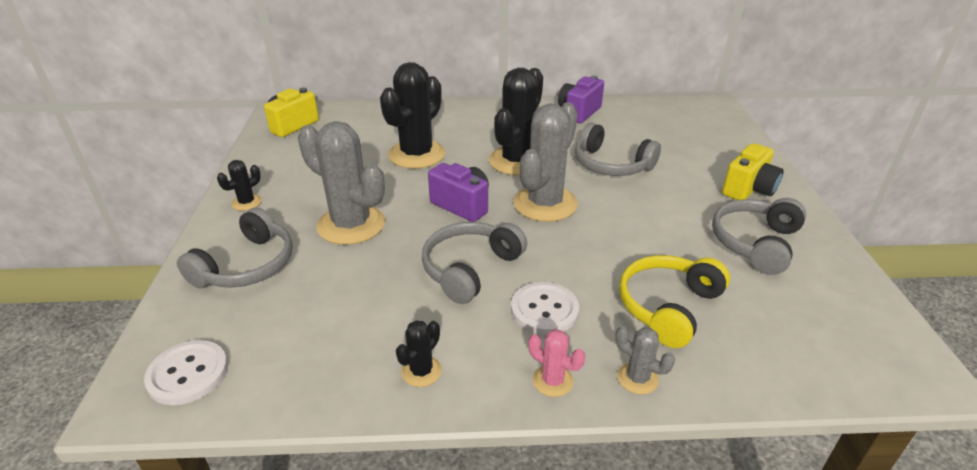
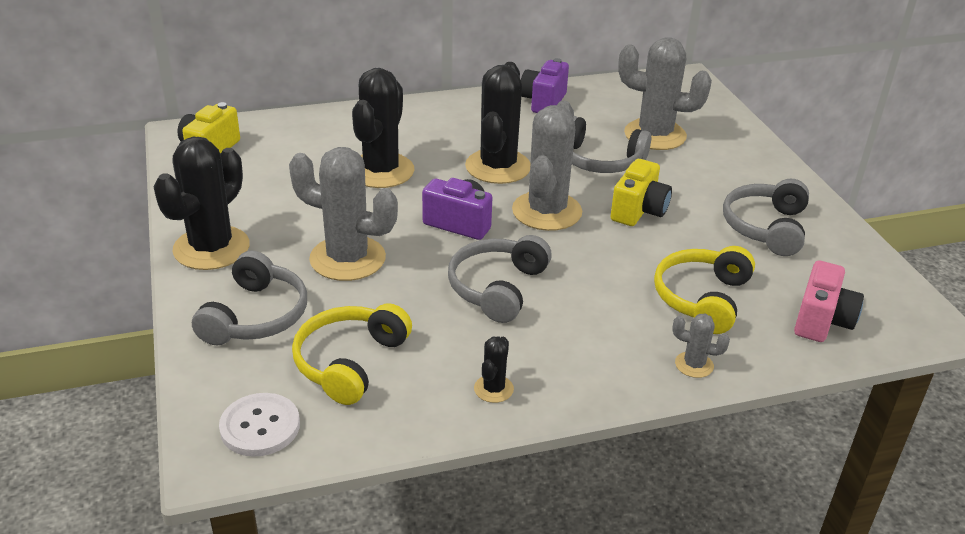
camera: 15 degrees left, 0 degrees up
(246, 202) = (211, 248): black cactus -> black cactus, size x2.21
(302, 321) = (349, 362): none -> yellow headphones
(544, 310) = (587, 317): white button -> none
(552, 381) = (619, 378): pink cactus -> none
(669, 148) = (655, 135): none -> grey cactus
(748, 189) = (746, 173): yellow camera -> yellow camera (639, 211)
(794, 350) = (821, 321): none -> pink camera

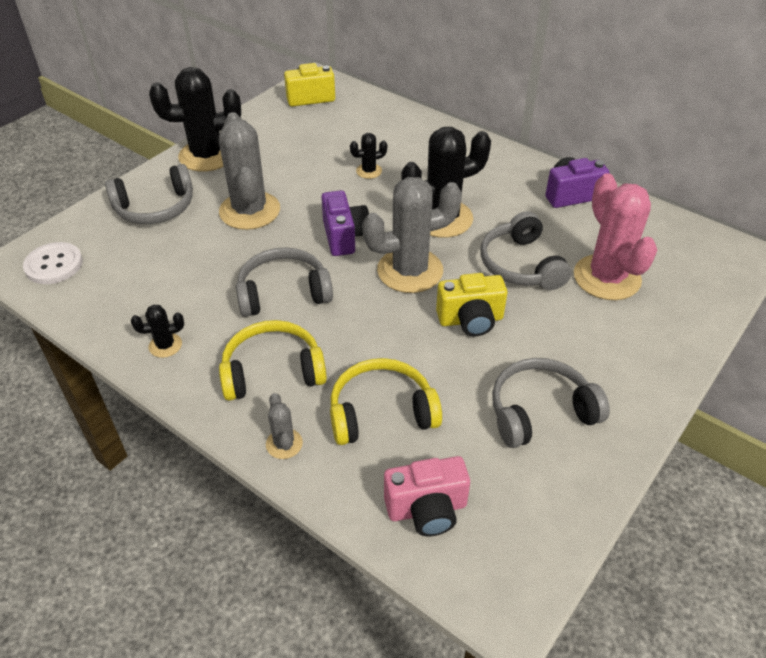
camera: 55 degrees right, 10 degrees up
(349, 362) = (141, 267): yellow headphones -> yellow headphones (272, 371)
(381, 171) = (369, 171): black cactus -> black cactus, size x0.45
(655, 135) = (606, 277): grey cactus -> pink cactus

